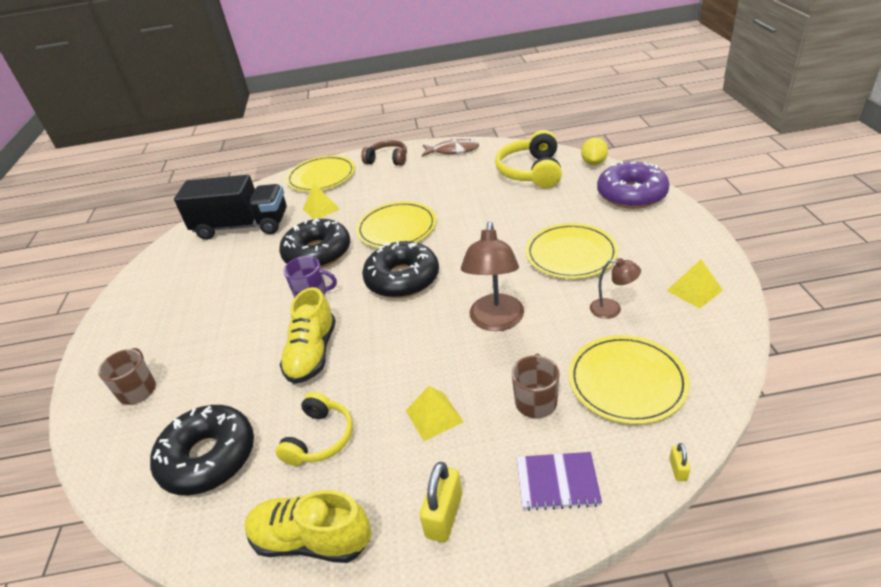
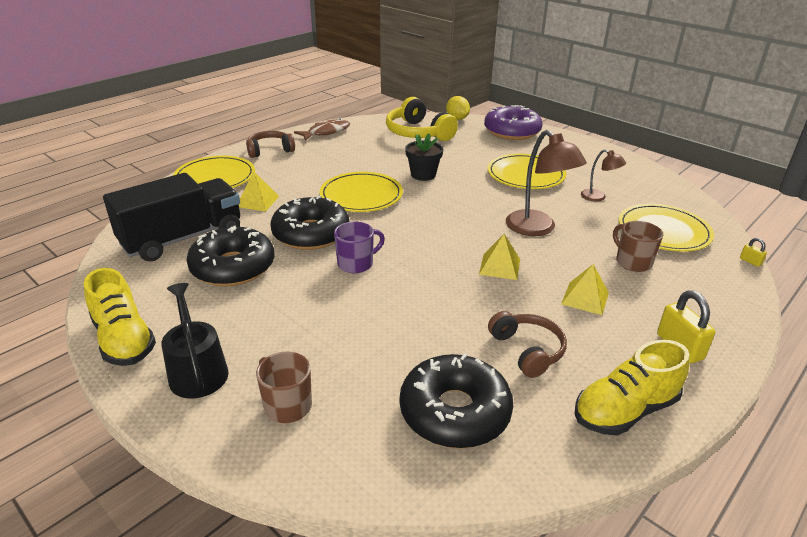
camera: 45 degrees left, 5 degrees down
(131, 337) = (197, 371): none -> black watering can
(312, 353) = (427, 302): yellow shoe -> yellow shoe (124, 340)
(319, 438) = (527, 350): yellow headphones -> brown headphones
(402, 279) = (423, 227): black donut -> black donut (233, 267)
(474, 222) = (423, 175): none -> black flower pot
(557, 482) = (708, 296): purple notebook -> none
(612, 309) = (598, 197): brown lamp -> brown lamp turned 60 degrees clockwise
(694, 290) = (627, 173): yellow pyramid -> yellow pyramid (499, 266)

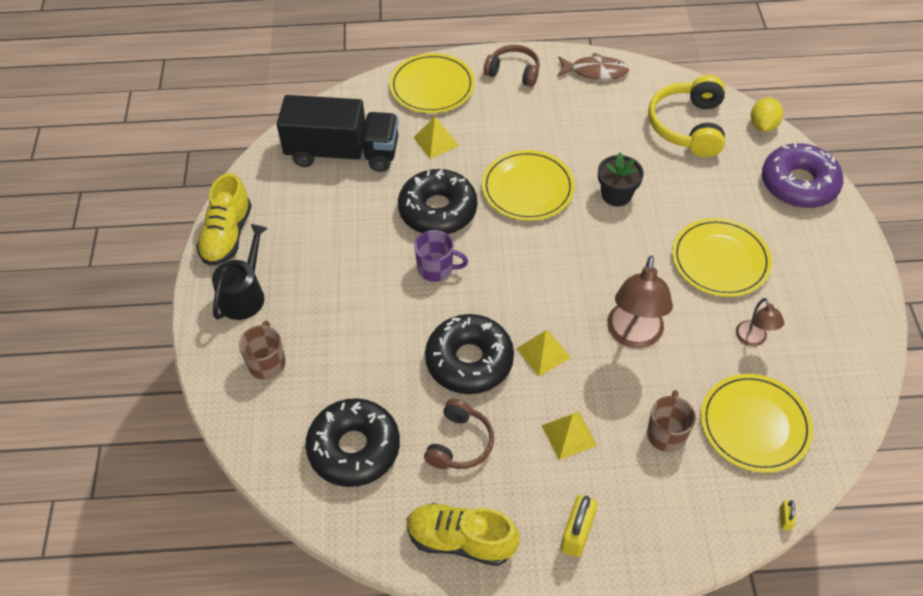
camera: 45 degrees right, 20 degrees up
(233, 267) = (348, 210): black donut -> black donut (469, 361)

